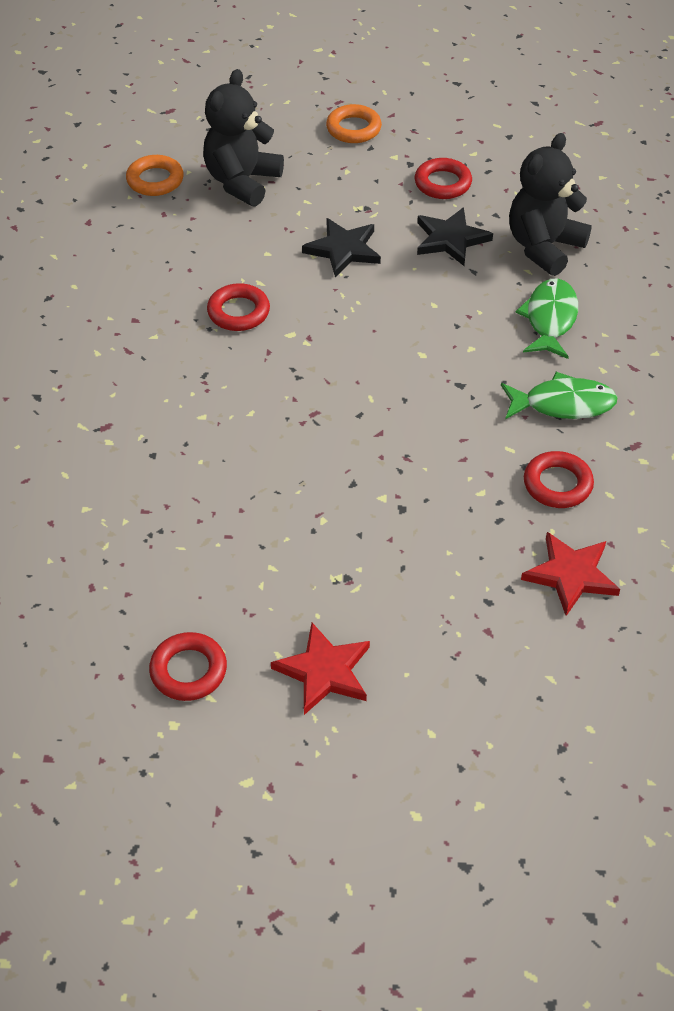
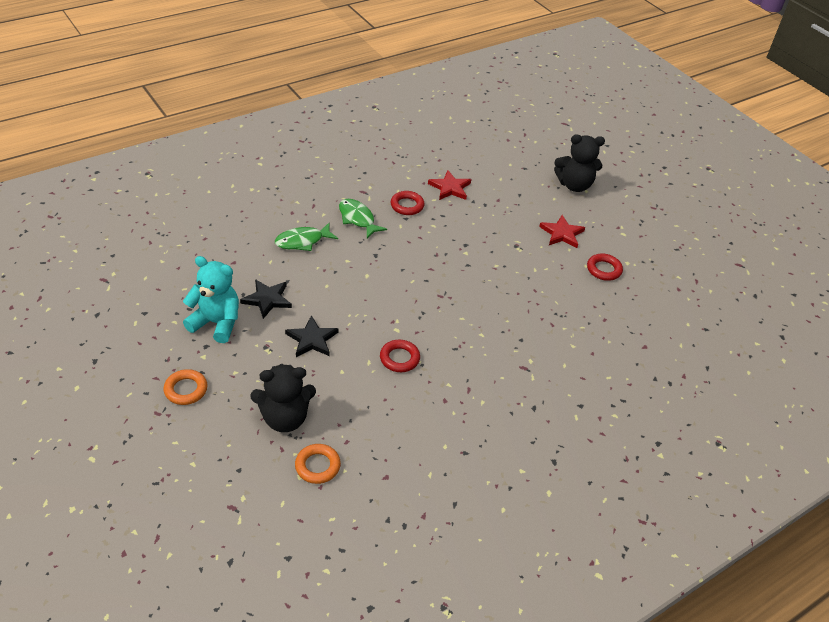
camera: 130 degrees left, 5 degrees down
(442, 183) = (216, 323): red ring -> turquoise teddy bear
(544, 247) = (246, 262): black teddy bear -> black teddy bear (574, 185)

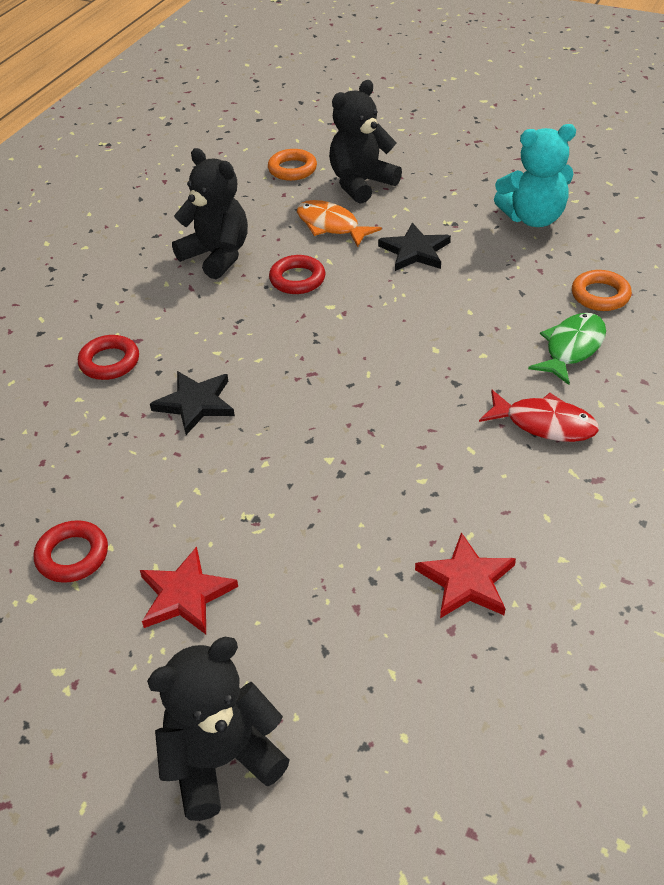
camera: 155 degrees right, 0 degrees up
(186, 390) = (478, 162): orange ring -> orange ring (600, 295)
(267, 299) = (515, 263): black star -> black star (195, 404)
(342, 390) = (331, 226): none -> orange fish
(357, 219) = (544, 424): green fish -> red fish
(407, 206) = (499, 493): red ring -> red ring (109, 362)
(435, 407) = (217, 256): none -> black teddy bear

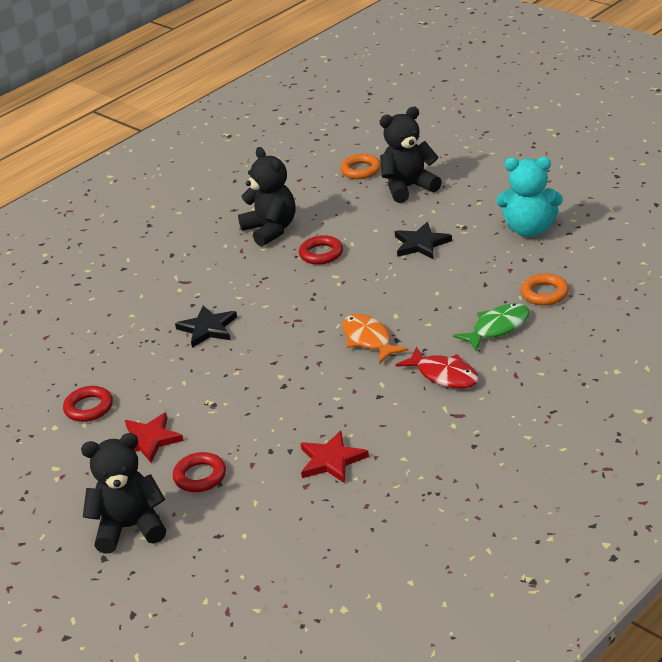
camera: 20 degrees right, 10 degrees down
(109, 362) = (162, 294): red ring -> red ring (200, 476)
(331, 226) = (367, 217): orange fish -> orange fish (369, 340)

